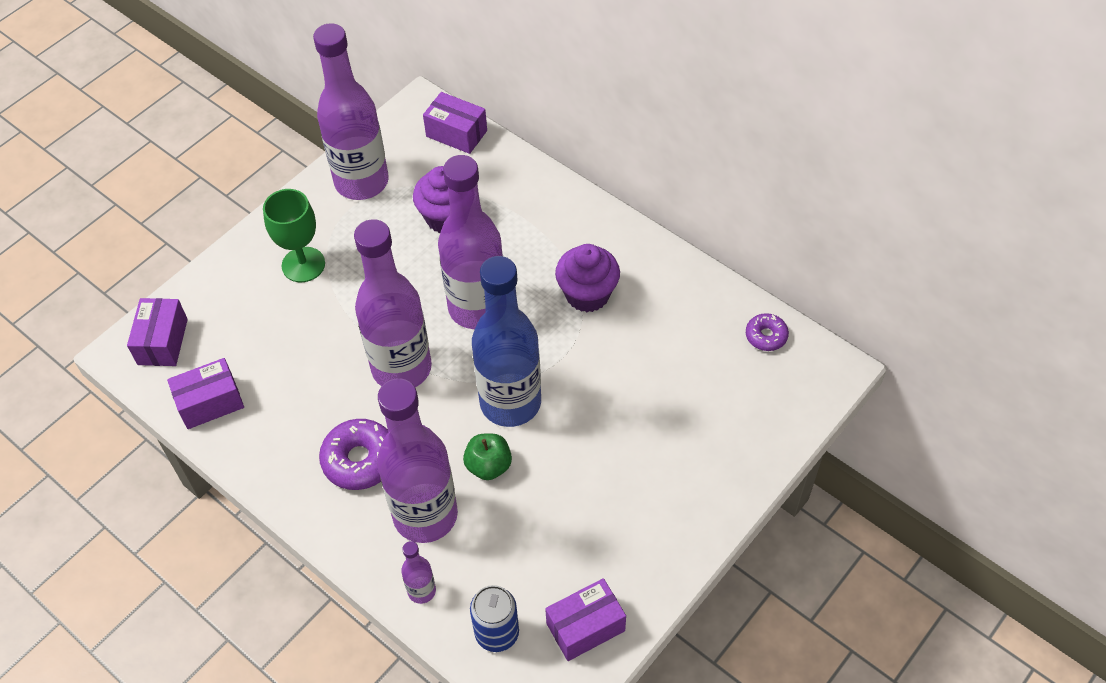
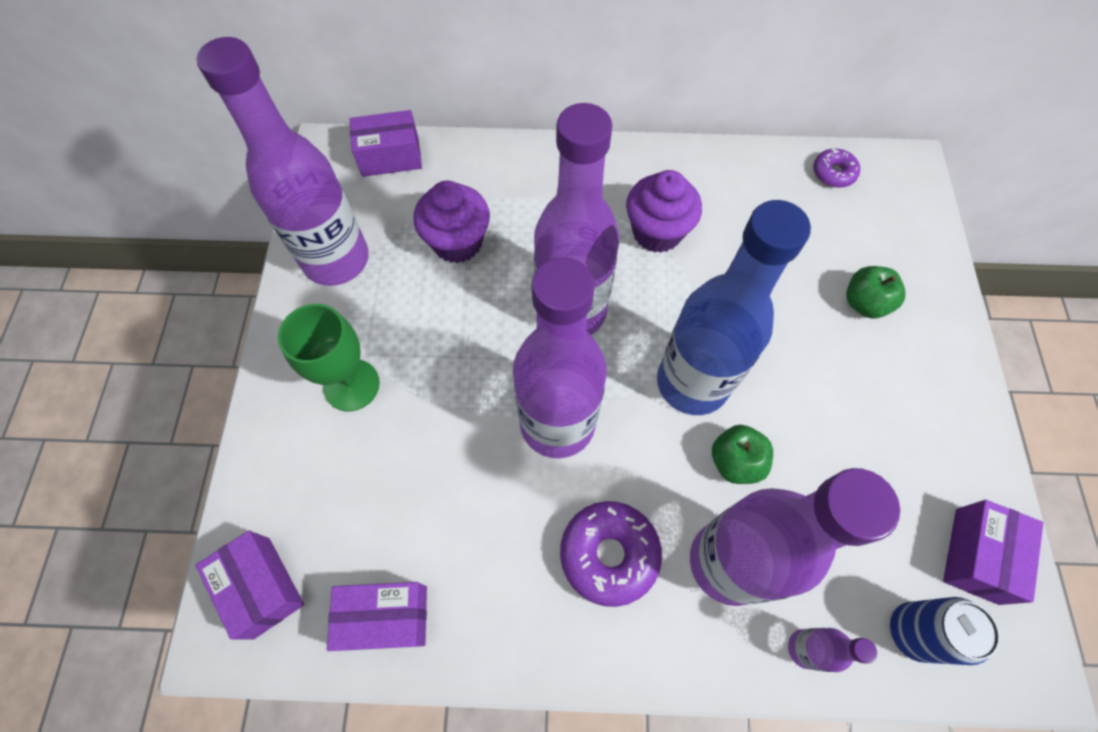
camera: 40 degrees left, 10 degrees up
(210, 403) = (385, 617): purple box -> purple box turned 60 degrees clockwise
(686, 435) = (864, 303): none -> green apple

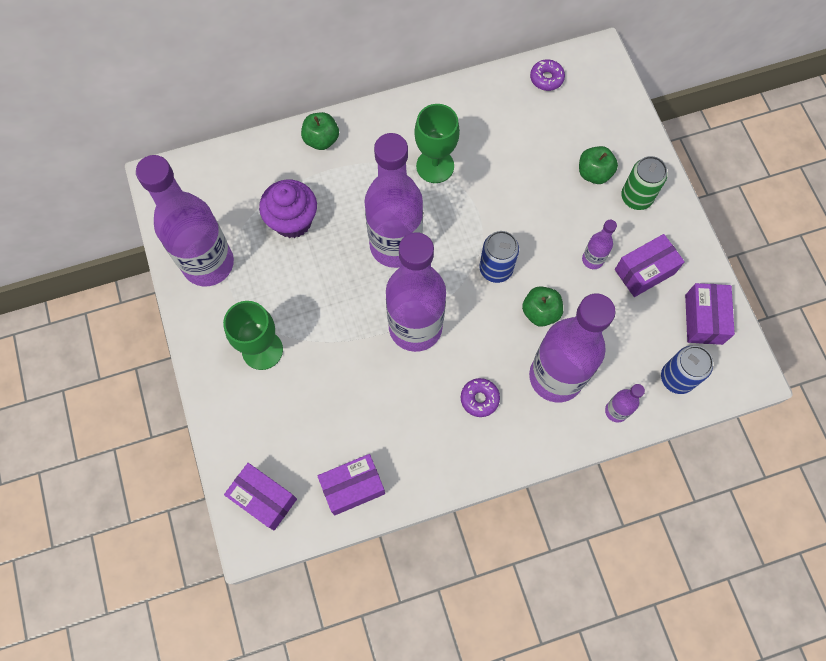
camera: 20 degrees left, 5 degrees up
(390, 157) = (211, 169): purple box -> purple box (644, 271)
(530, 162) = (321, 140): none -> green apple
(609, 554) = (479, 399): purple donut -> purple donut, size x0.58
(657, 232) = (435, 166): purple cupcake -> green goblet
(692, 383) = (496, 269): blue bottle -> blue can
(830, 414) = (592, 260): none -> purple bottle
(916, 352) = (636, 197): none -> green can

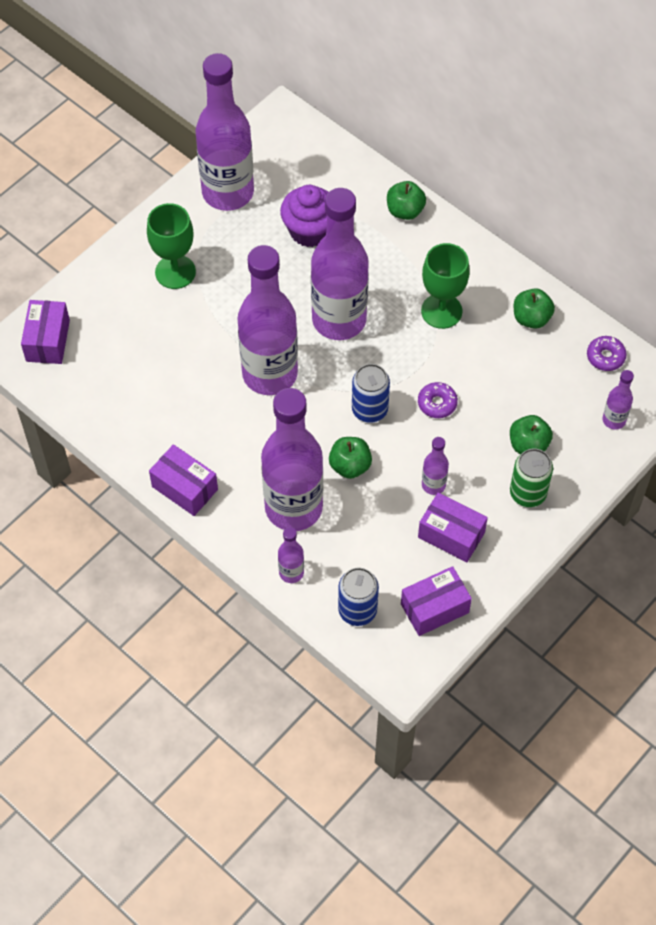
camera: 60 degrees right, 10 degrees down
(353, 487) = (95, 399): purple box -> purple box (185, 488)
(479, 399) = (233, 456): purple donut -> purple donut (437, 403)
(481, 108) = (531, 318): none -> green apple
(605, 104) = (614, 420): none -> purple bottle

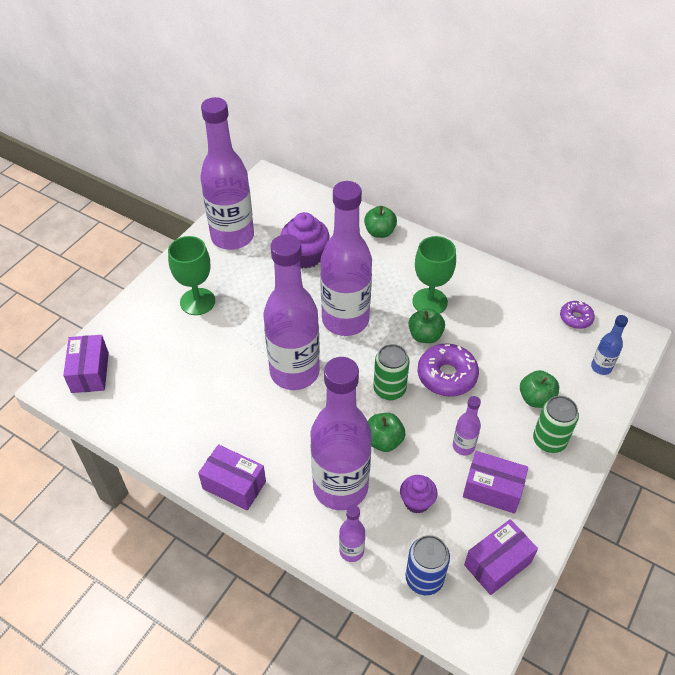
camera: 10 degrees left, 10 degrees down
(369, 409) = (389, 389): blue can -> green can
(369, 535) = (417, 502): none -> purple cupcake
(437, 403) = (447, 376): purple donut -> purple donut, size x1.71
(531, 318) = (505, 297): green apple -> green apple (425, 336)
(614, 420) = (601, 367): purple bottle -> blue bottle

